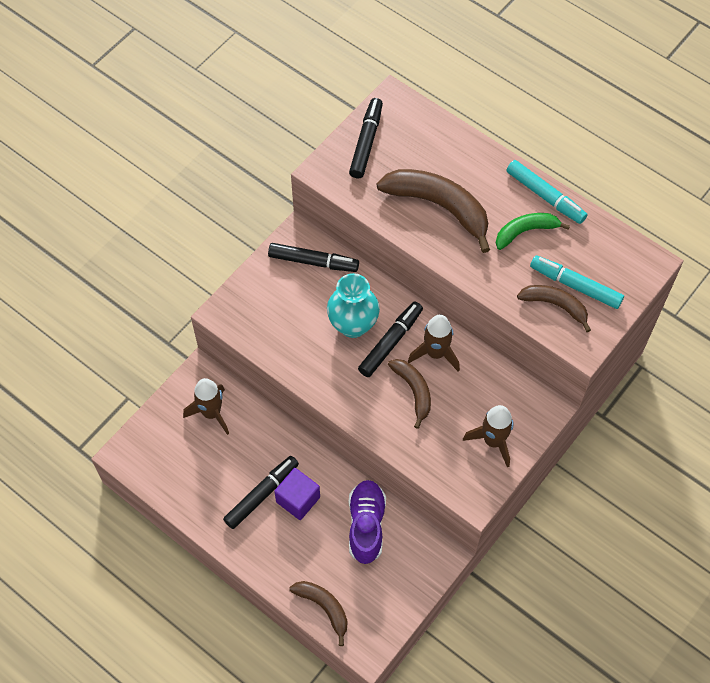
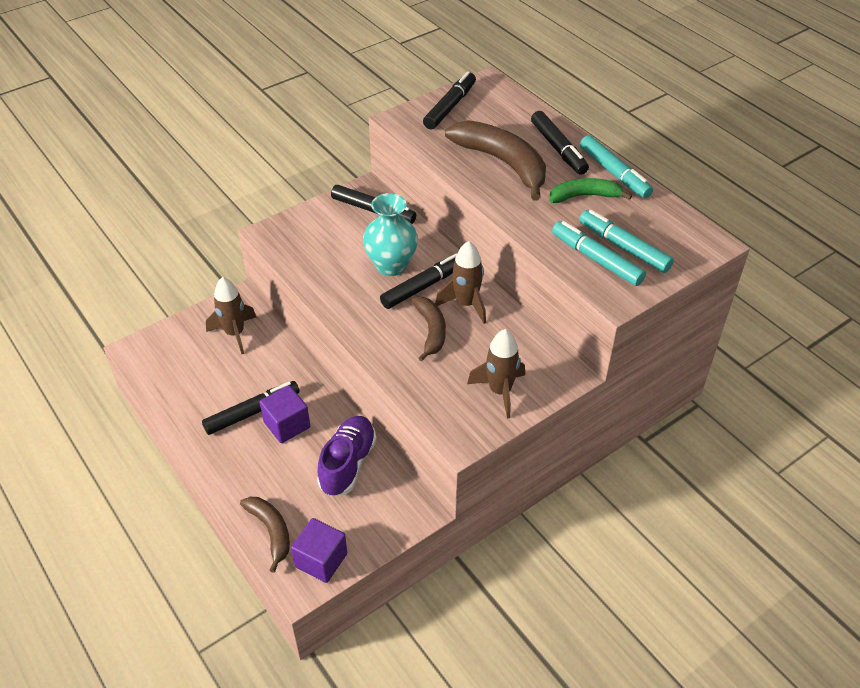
camera: 15 degrees right, 15 degrees down
(376, 623) = (321, 560): none -> purple cube
(486, 176) = (558, 149): none -> black marker
(555, 305) = (596, 259): brown banana -> turquoise marker

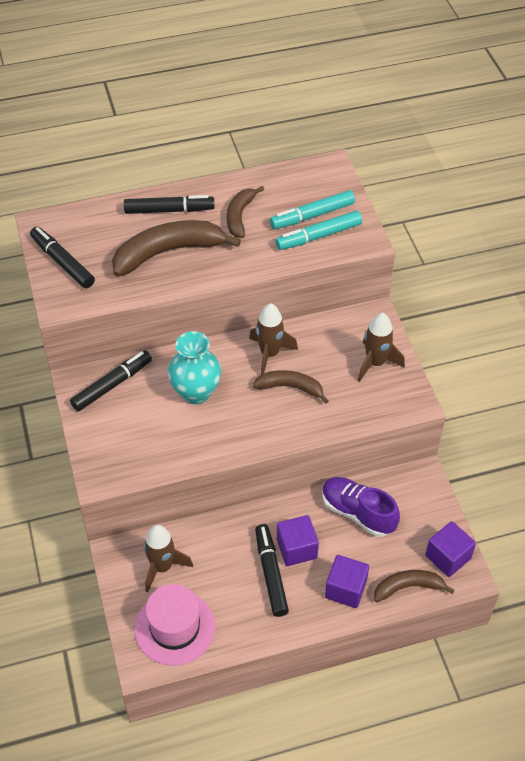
camera: 70 degrees left, 5 degrees up
(175, 360) = (175, 627): none -> pink hat
(252, 477) = (345, 589): none -> purple cube
(423, 286) = (234, 377): black marker -> none
(584, 196) = (240, 216): green banana -> brown banana
(614, 173) = (220, 188): turquoise marker -> none

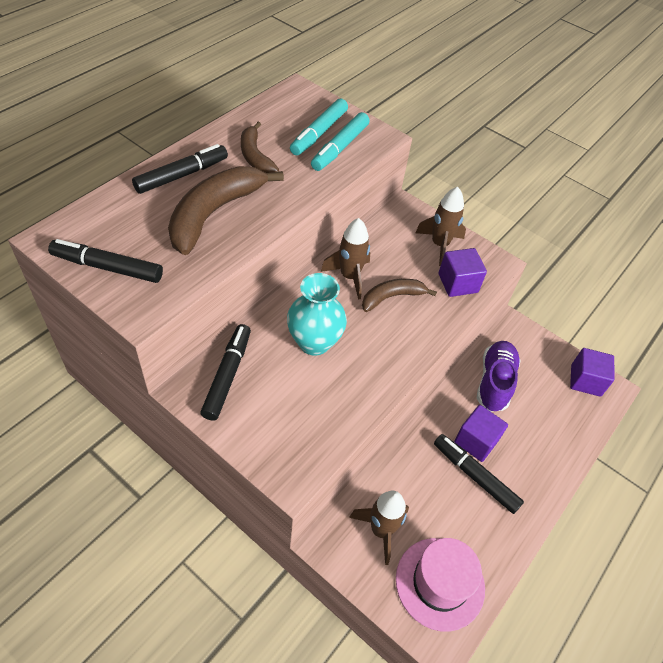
camera: 40 degrees left, 0 degrees up
(345, 589) = (541, 453): purple cube -> purple cube (458, 283)
(357, 513) = (494, 382): purple shoe -> purple shoe turned 105 degrees clockwise
(408, 587) = (582, 422): brown banana -> none

